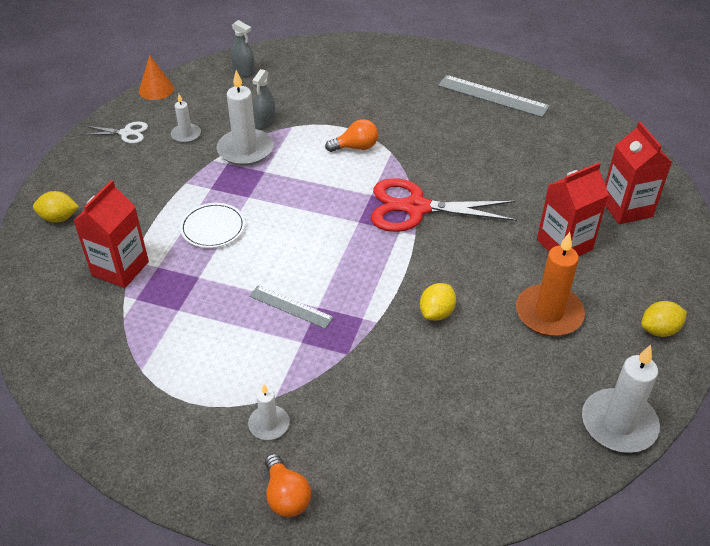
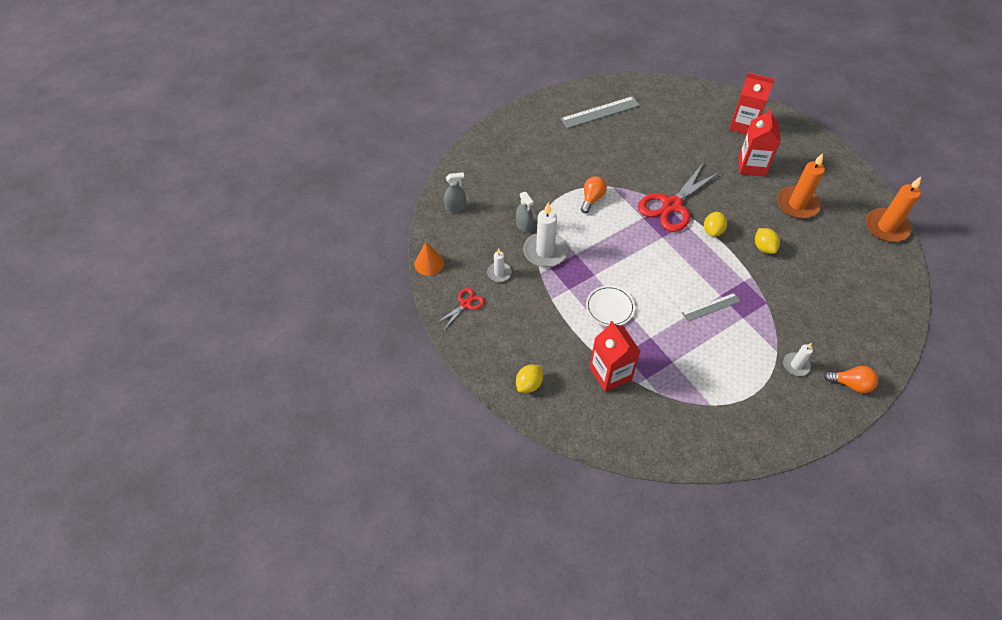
camera: 50 degrees left, 10 degrees up
(126, 133) = (465, 304): white scissors -> red scissors
(618, 424) = (886, 227): white candle -> orange candle
(659, 330) = (838, 173): yellow lemon -> yellow lemon (713, 231)

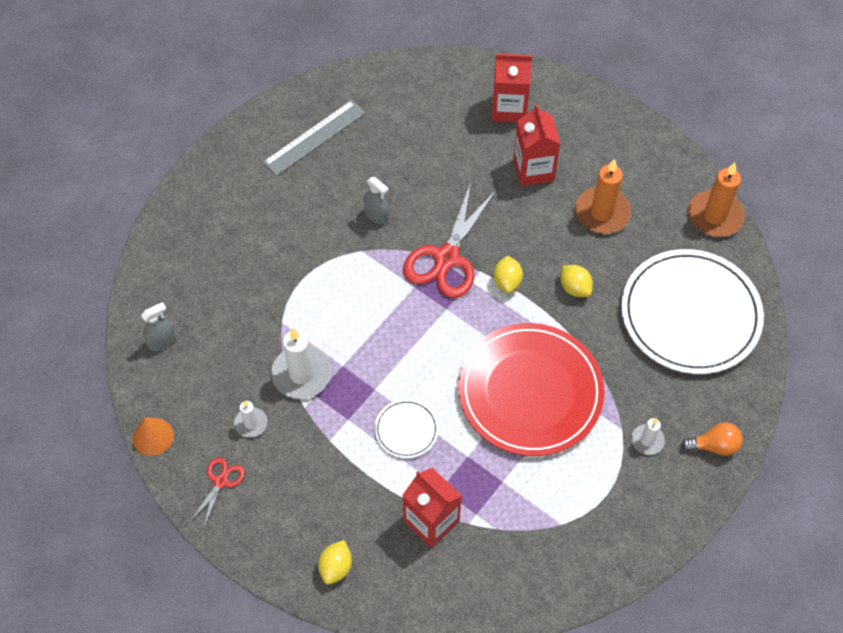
camera: 20 degrees left, 5 degrees up
(524, 226) = (263, 344): grey spray bottle -> grey spray bottle (377, 215)
(592, 199) = (341, 277): orange light bulb -> none
(711, 307) = (530, 392): grey ruler -> red plate
(851, 287) = (690, 314): none -> white plate

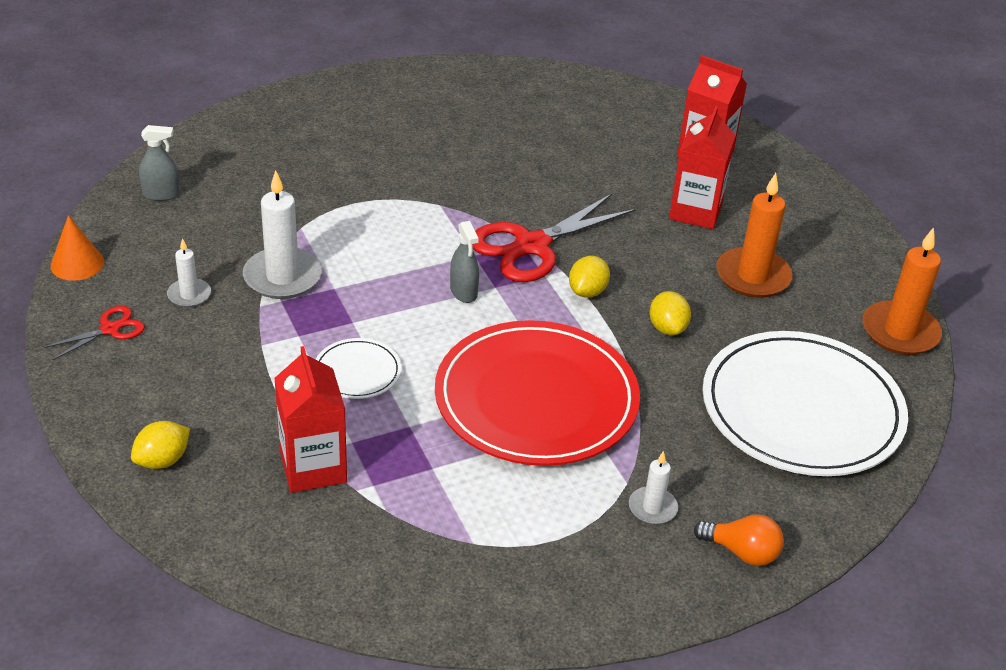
camera: 25 degrees right, 20 degrees down
(314, 137) = (467, 103): grey ruler -> none
(377, 215) = (482, 183): grey spray bottle -> grey spray bottle (463, 292)

